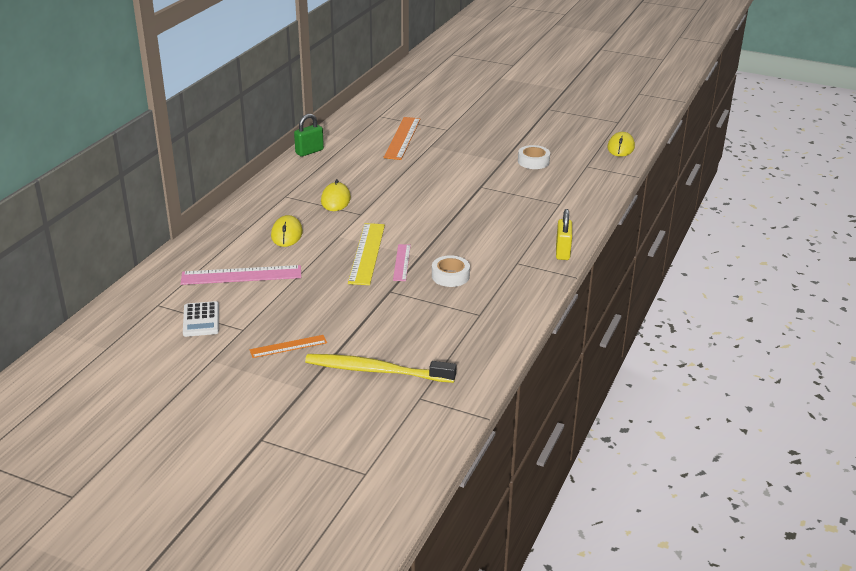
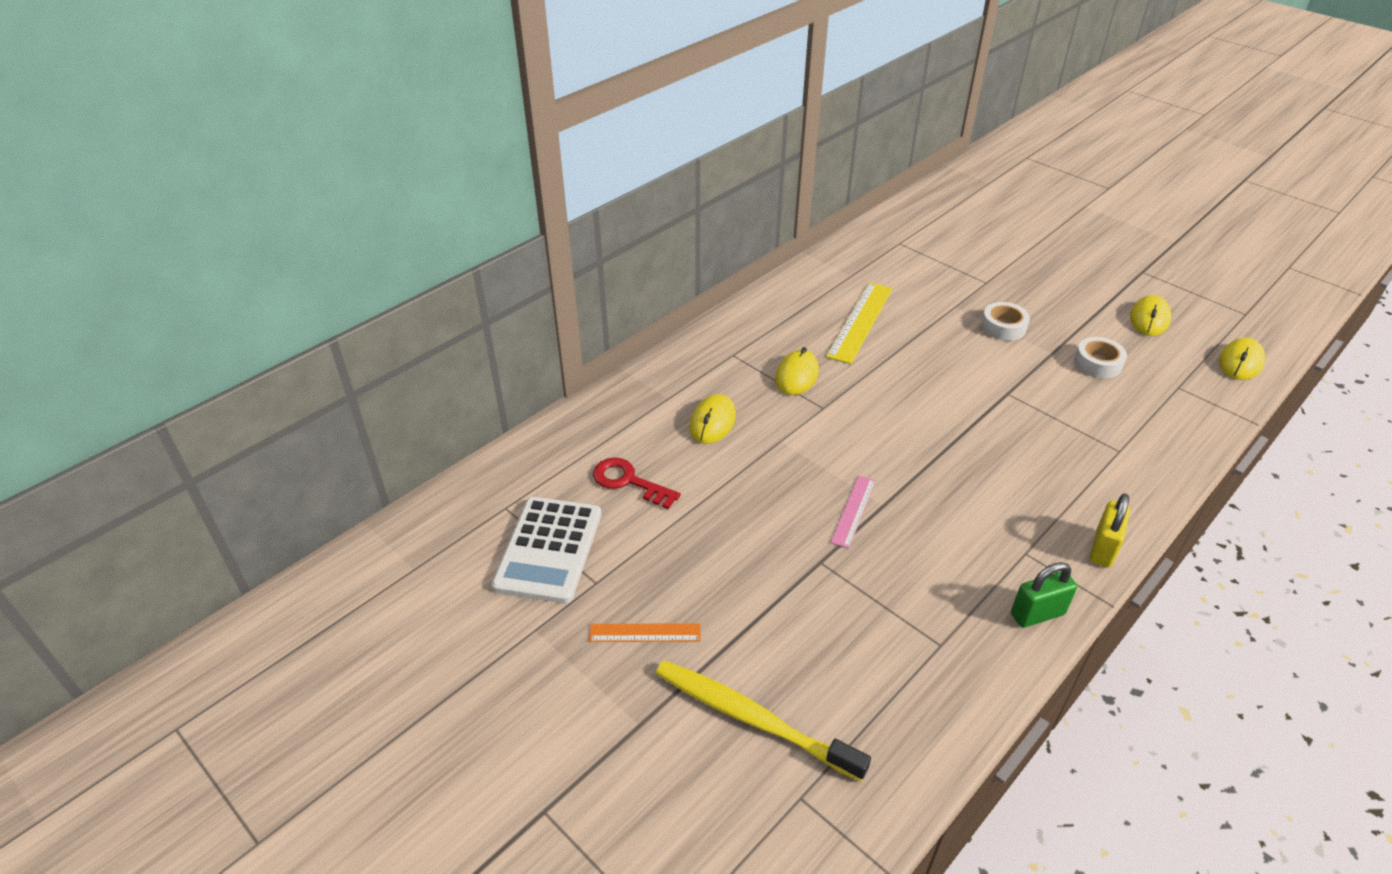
camera: 20 degrees right, 10 degrees up
(201, 320) = (548, 550): white calculator -> white calculator, size x1.67
(241, 275) = (629, 482): pink ruler -> red key
(309, 151) = (789, 286): green padlock -> green padlock (1037, 614)
(367, 253) = (809, 482): yellow ruler -> yellow ruler (860, 322)
(402, 138) = (919, 286): orange ruler -> none
(450, 276) = (917, 555): white tape -> white tape (1003, 327)
(559, 133) = (1149, 319): none -> yellow mouse

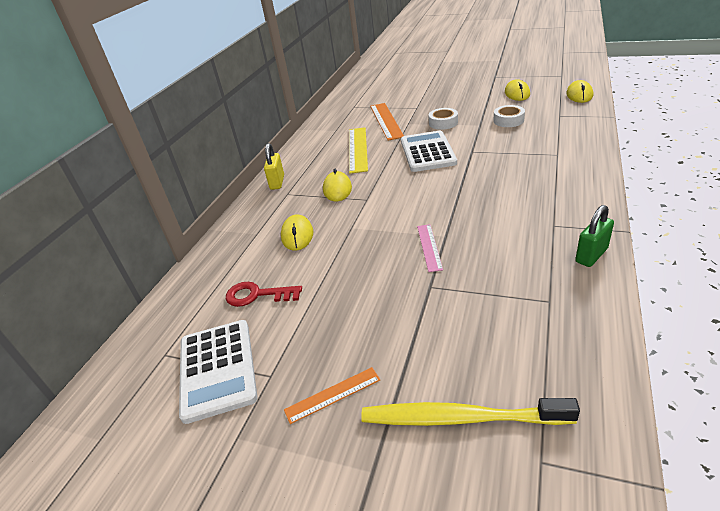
camera: 20 degrees left, 5 degrees down
(928, 288) = (386, 121): none -> orange ruler
(948, 368) = (427, 152): none -> white calculator
(1103, 549) = (594, 204): yellow padlock -> yellow padlock (277, 182)

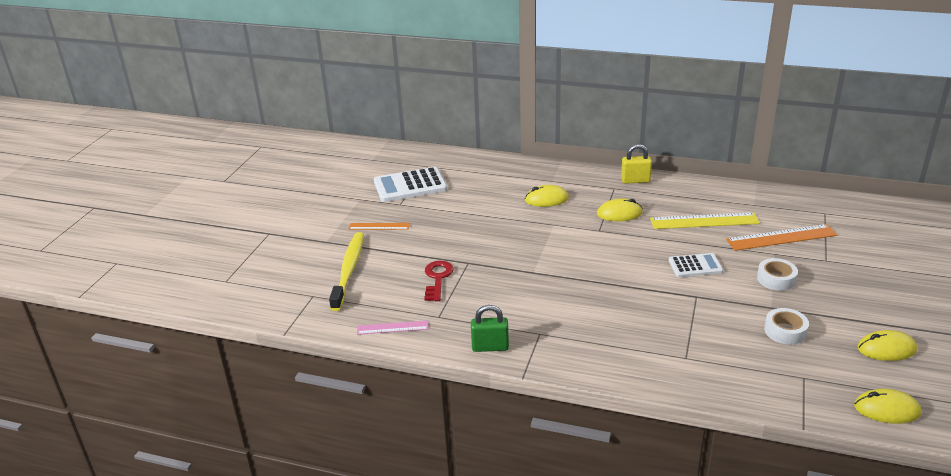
camera: 85 degrees right, 5 degrees down
(257, 295) = (475, 190): red key -> red key (437, 278)
(332, 395) = (379, 226): orange ruler -> orange ruler turned 60 degrees counterclockwise
(427, 152) = (695, 266): white calculator -> white calculator, size x0.60
(429, 247) = (518, 263): pink ruler -> pink ruler (392, 327)
(591, 255) = (490, 347): green padlock -> green padlock turned 45 degrees counterclockwise

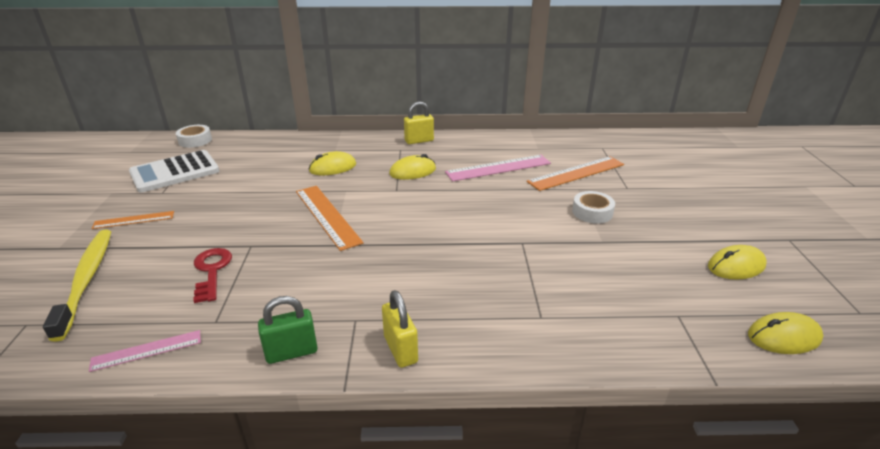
camera: 20 degrees left, 0 degrees up
(533, 246) = (327, 216): none -> orange ruler
(568, 360) = (400, 349): none -> yellow padlock
(695, 266) = (508, 211): white calculator -> none
(704, 221) = (498, 168): yellow ruler -> pink ruler
(785, 331) = (629, 265): white tape -> white tape (195, 140)

